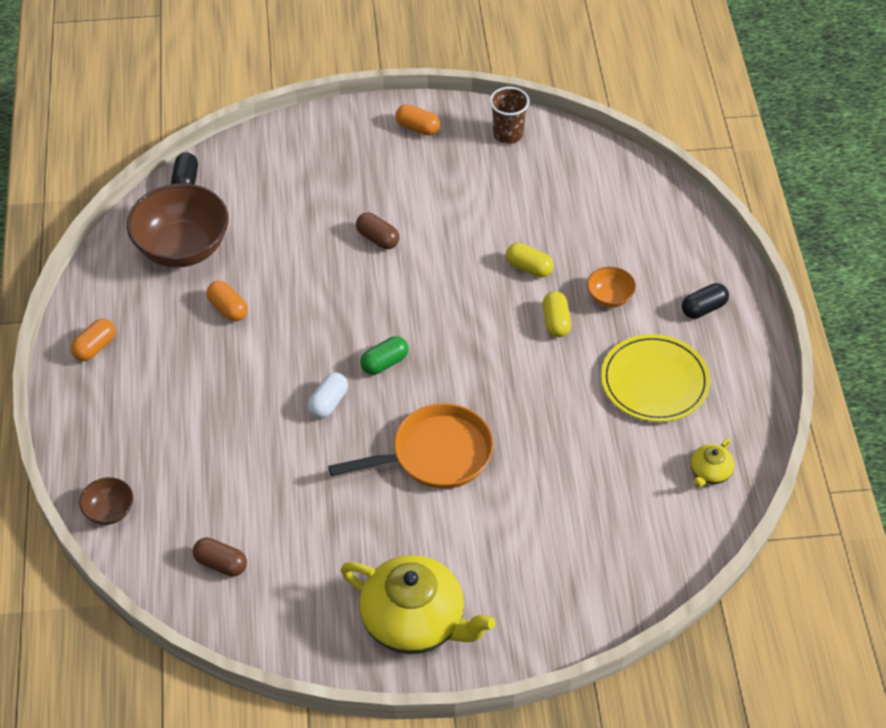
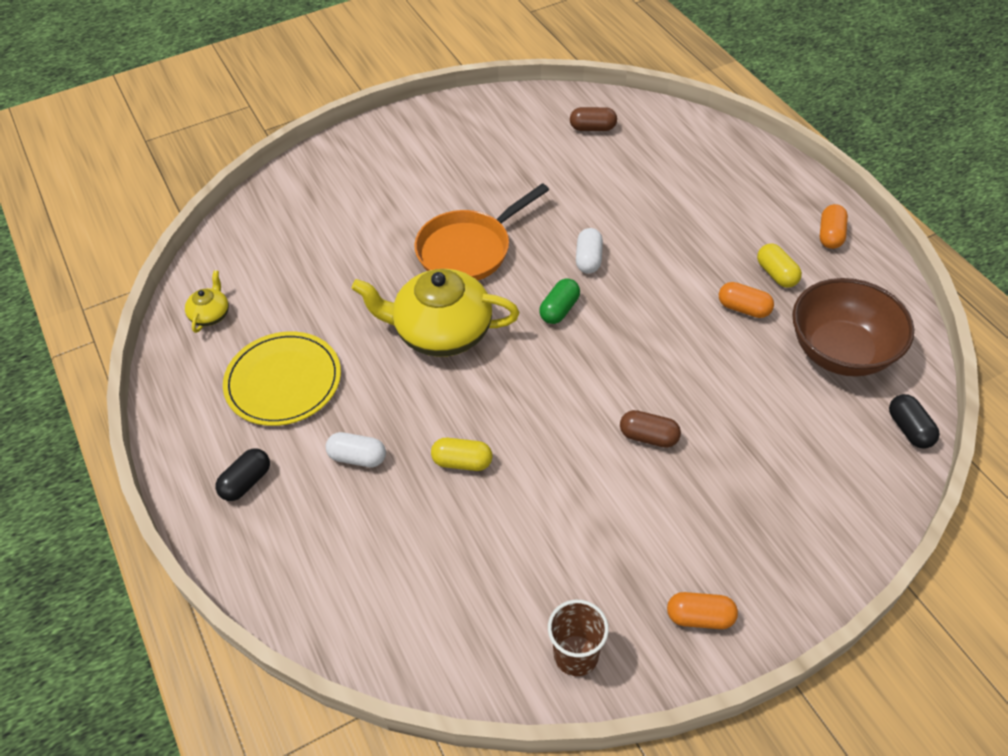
camera: 160 degrees right, 0 degrees up
(109, 511) = (703, 132): brown bowl -> none
(415, 621) = (426, 140): yellow teapot -> yellow teapot (441, 332)
(556, 322) = (407, 409): yellow capsule -> yellow capsule (776, 274)
(609, 298) = (357, 457): orange bowl -> white capsule

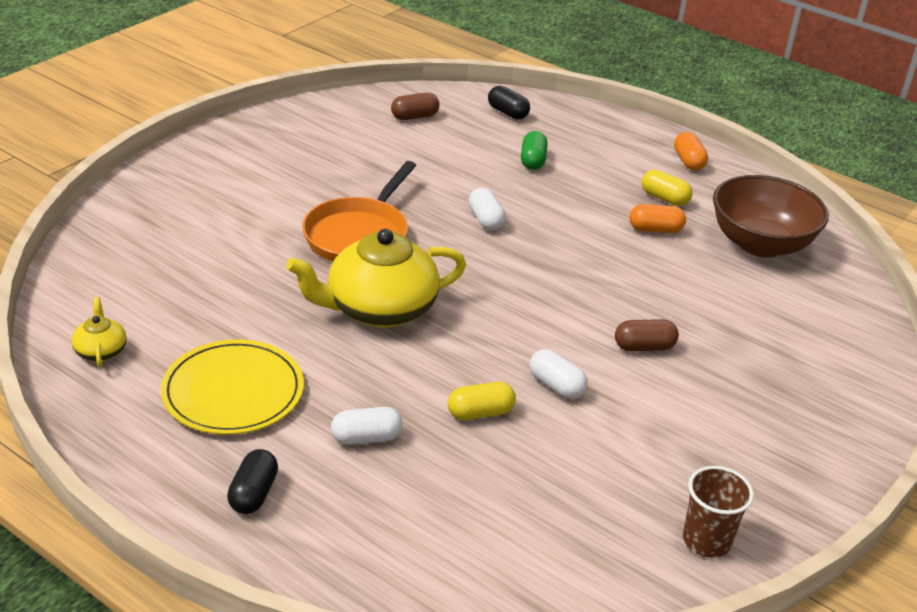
camera: 30 degrees left, 15 degrees down
(543, 454) = (556, 386): none -> white capsule
(559, 309) = (486, 265): green capsule -> green capsule (533, 161)
(700, 617) = (792, 475): orange capsule -> none
(909, 429) = (855, 287): black capsule -> black capsule (507, 113)

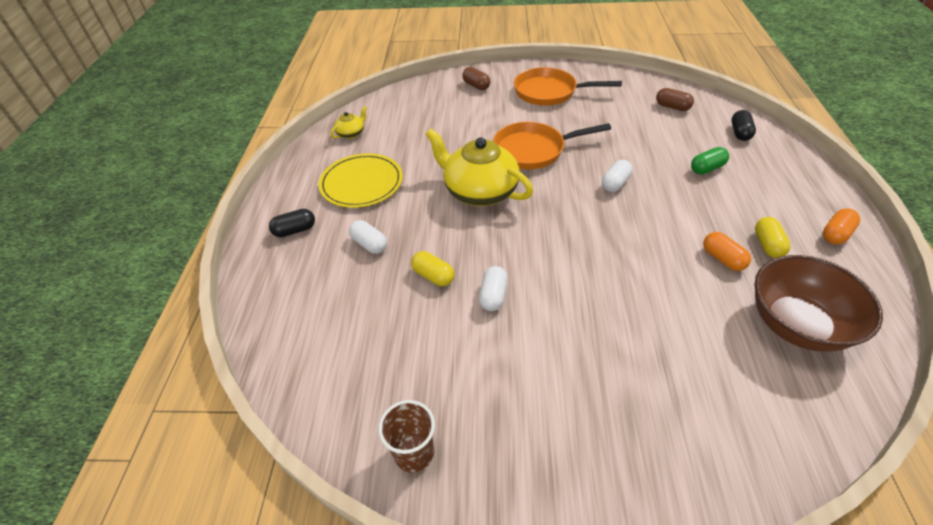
camera: 60 degrees right, 10 degrees up
(266, 164) = (549, 92): none -> orange pan
(644, 347) = (582, 318): brown capsule -> brown capsule (476, 86)

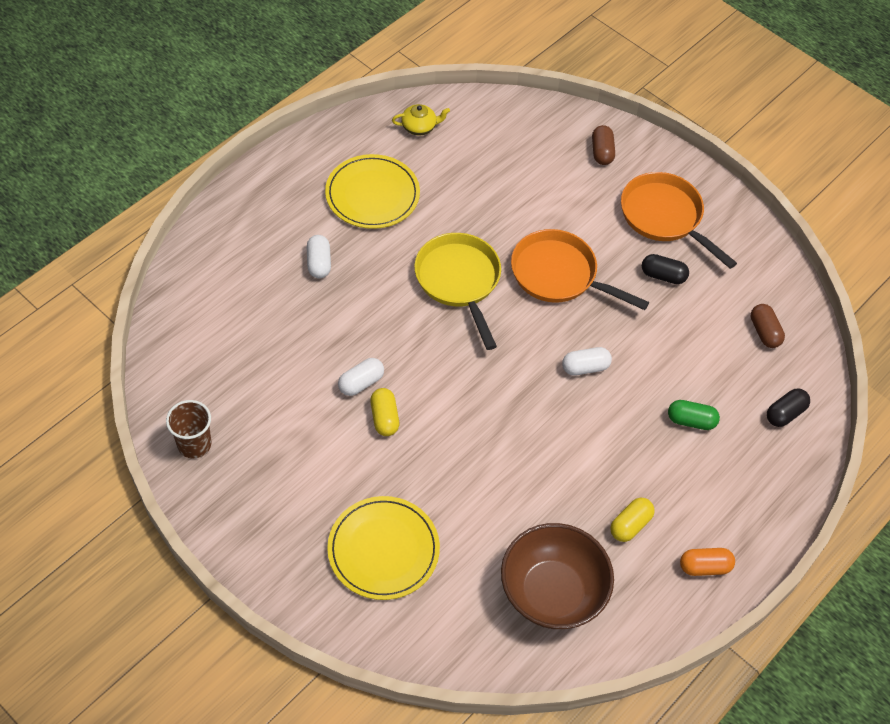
camera: 35 degrees right, 10 degrees up
(295, 230) = (276, 204): black capsule -> black capsule (663, 276)
(433, 276) = (336, 331): yellow capsule -> yellow capsule (384, 418)
(479, 191) = (459, 281): yellow teapot -> yellow pan
(662, 399) = (383, 549): none -> yellow plate
(722, 259) = (574, 503): orange capsule -> none

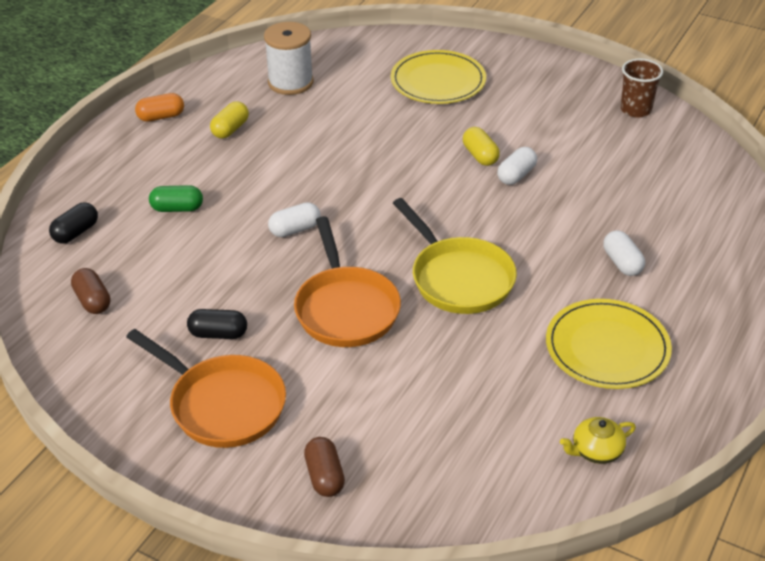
camera: 170 degrees right, 15 degrees down
(552, 592) = (290, 82): brown bowl -> white spool
(559, 275) = (345, 308): orange pan -> orange pan turned 60 degrees clockwise

